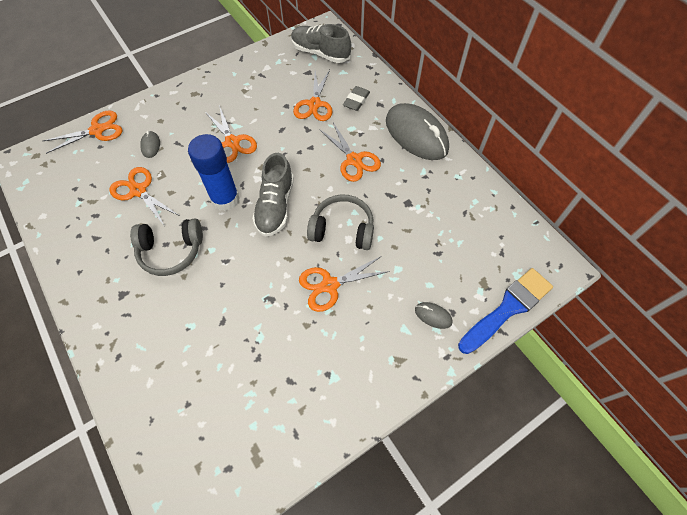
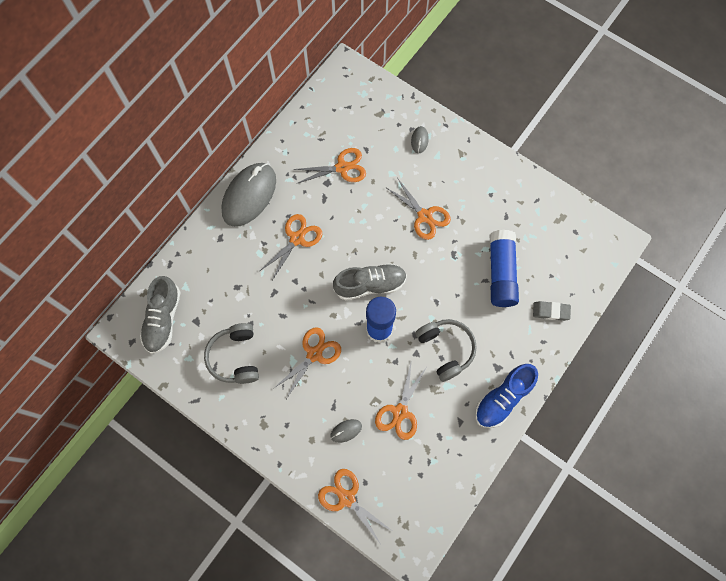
camera: 110 degrees left, 10 degrees up
(88, 286) = (503, 398): none -> blue shoe
(221, 343) = (501, 273): none -> blue glue stick
(314, 104) = (240, 297): orange scissors -> orange scissors (342, 167)
(342, 229) = (372, 224): grey headphones -> grey headphones (235, 357)
(356, 100) = (222, 260): grey eraser -> grey eraser (551, 311)
(507, 308) = (394, 95): blue brush -> none

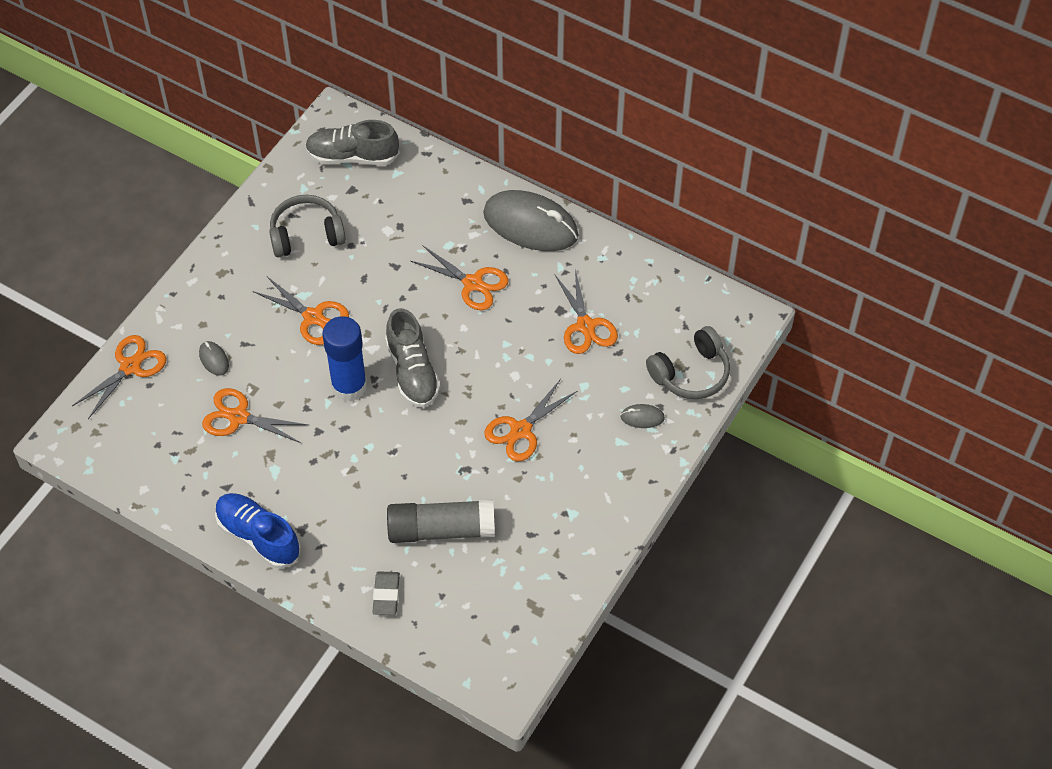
camera: 85 degrees right, 15 degrees down
(446, 349) = (325, 465): grey headphones -> grey headphones (691, 373)
(501, 273) = (441, 530): blue glue stick -> grey glue stick

